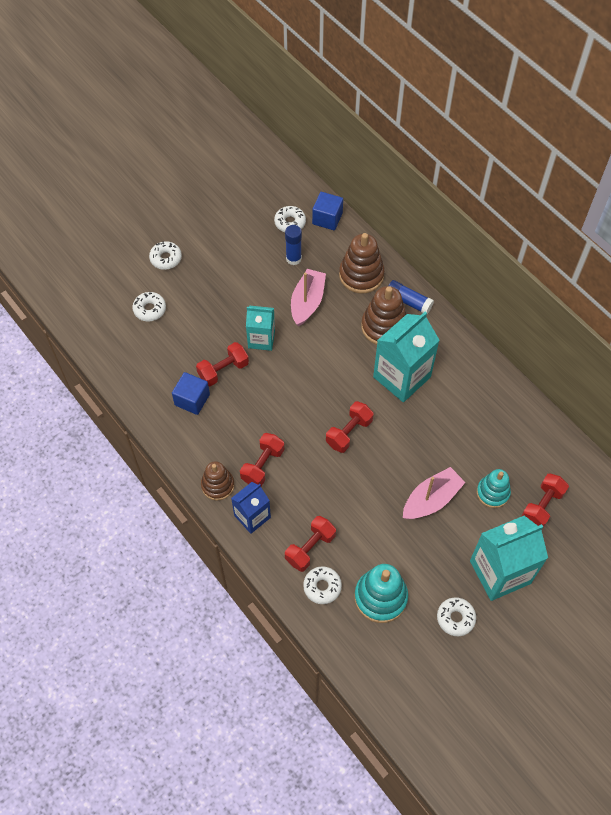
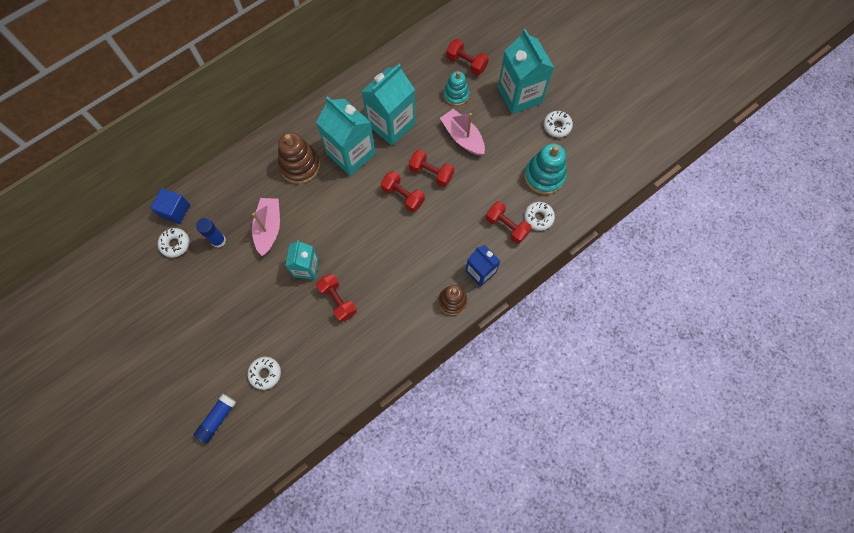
camera: 90 degrees left, 10 degrees up
(166, 258) = (205, 361): white donut -> none
(192, 400) = (367, 327): blue cube -> none
(262, 465) = (433, 264): red dumbbell -> red dumbbell (431, 173)
(307, 302) = (269, 228): pink boat -> pink boat turned 75 degrees clockwise
(361, 275) = (243, 182): brown stacking toy -> none
(408, 301) = (275, 145): blue glue stick -> blue glue stick (217, 419)
(444, 419) = (391, 124): none -> turquoise carton

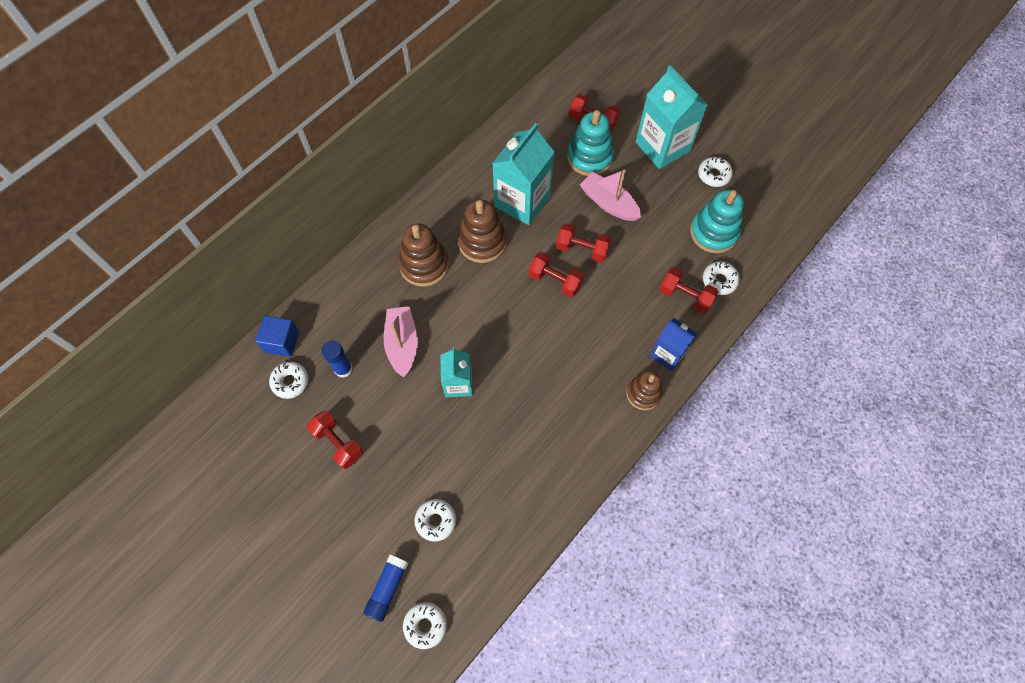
camera: 10 degrees left, 5 degrees down
(240, 452) = (425, 625): none -> white donut
(338, 300) = (505, 416): red dumbbell -> red dumbbell (338, 443)
(351, 154) = (482, 242): turquoise carton -> brown stacking toy
(456, 95) = (589, 157): turquoise stacking toy -> turquoise stacking toy, size x1.52

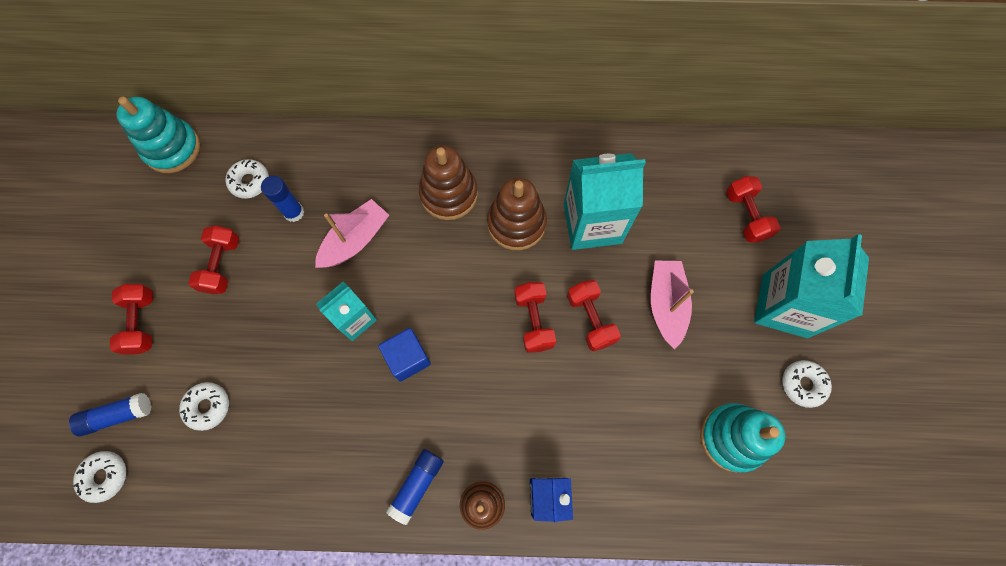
camera: 50 degrees right, 5 degrees up
(282, 342) = (281, 145): blue cube -> blue cube (408, 358)
(589, 157) = (701, 245): turquoise stacking toy -> turquoise stacking toy (172, 148)
(601, 423) = (417, 485): none -> blue glue stick
(685, 296) = (629, 464): red dumbbell -> red dumbbell (142, 323)
(719, 280) = (680, 487): white donut -> none

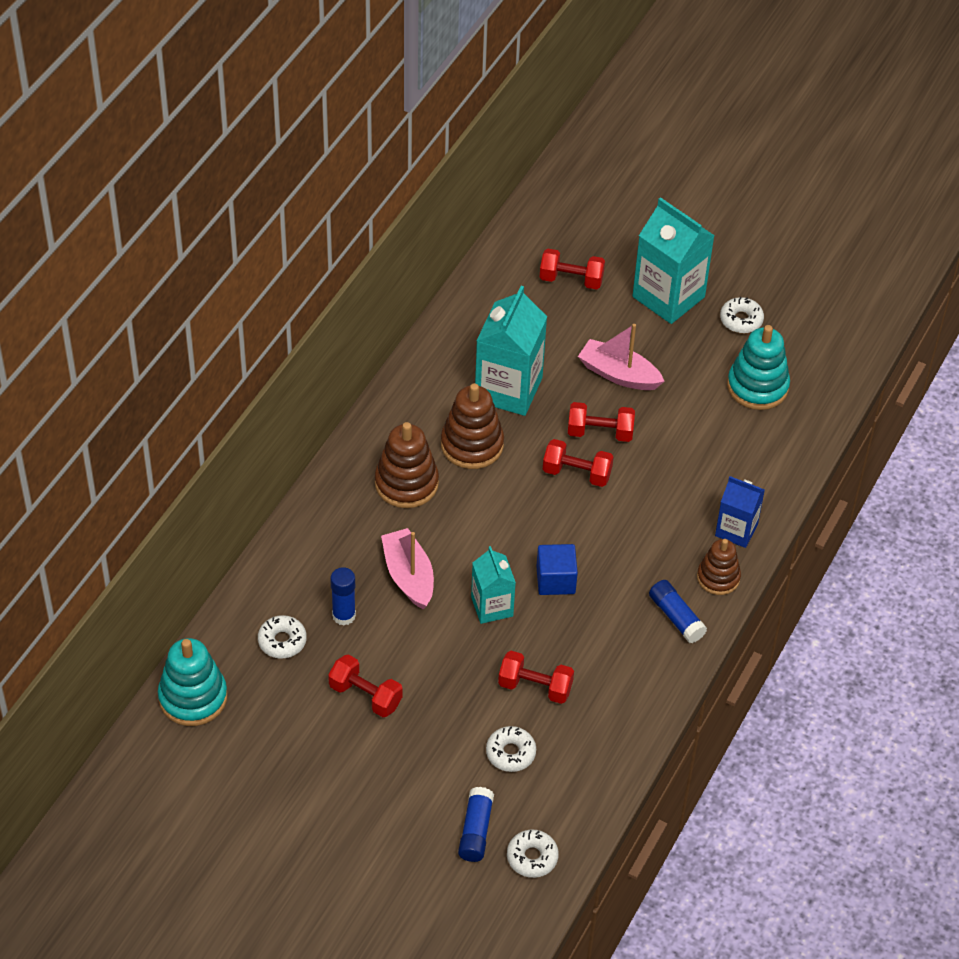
camera: 65 degrees left, 20 degrees down
(142, 323) = (387, 783): red dumbbell -> red dumbbell (535, 687)

